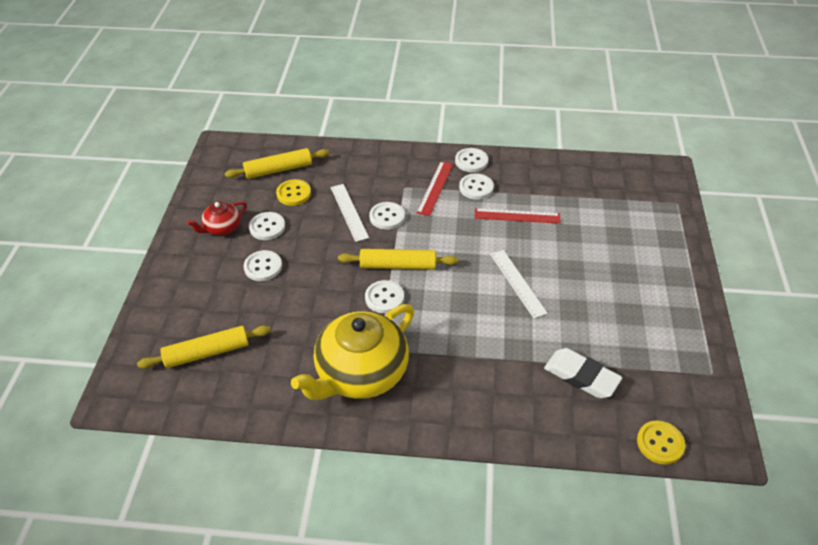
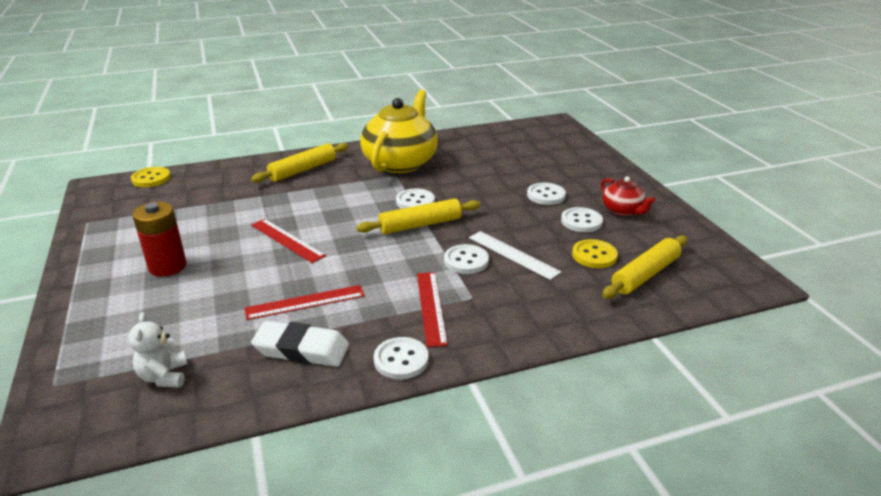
camera: 155 degrees right, 15 degrees down
(207, 353) = (524, 148): yellow rolling pin -> yellow rolling pin (303, 170)
(222, 228) = (622, 210): red teapot -> red teapot turned 120 degrees clockwise
(476, 187) = (375, 323): white button -> none
(517, 283) = (287, 240): white ruler -> red ruler
(581, 376) = (215, 196): white eraser -> white eraser (302, 349)
(611, 190) = (164, 376): none -> white teddy bear
(620, 283) = (167, 266): none -> red battery

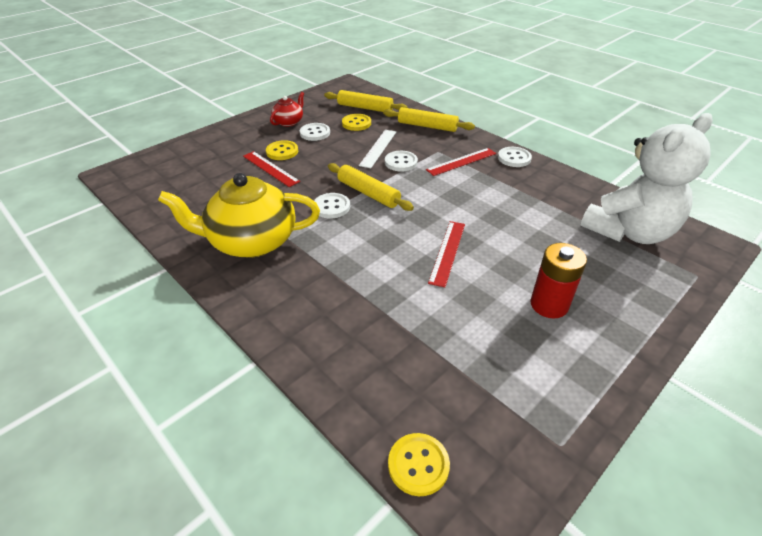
camera: 115 degrees left, 10 degrees up
(164, 376) = (628, 232): white teddy bear -> white teddy bear, size x2.45
(302, 349) = (546, 191): white eraser -> none
(303, 170) = (306, 309): yellow rolling pin -> yellow rolling pin (427, 126)
(305, 302) = (508, 208): red ruler -> red ruler (270, 168)
(546, 195) = (282, 151): white button -> yellow button

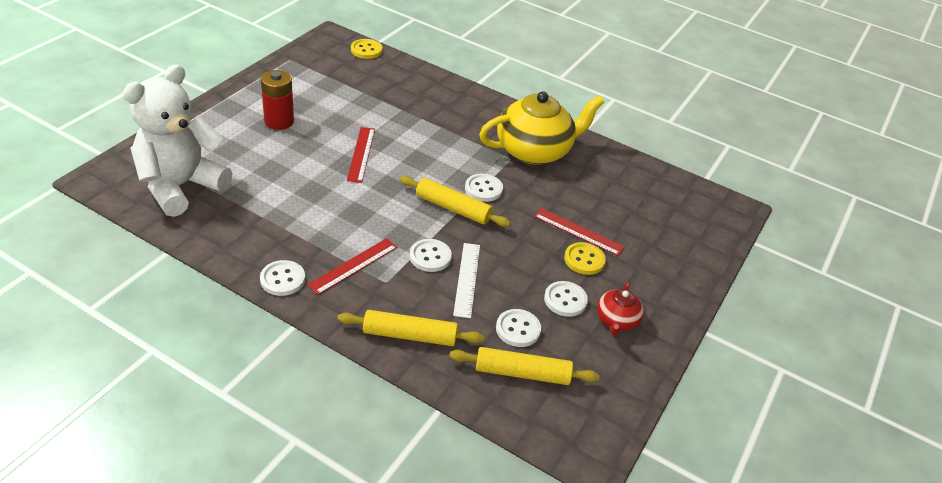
camera: 160 degrees right, 0 degrees up
(356, 123) = (518, 329): yellow button -> white button

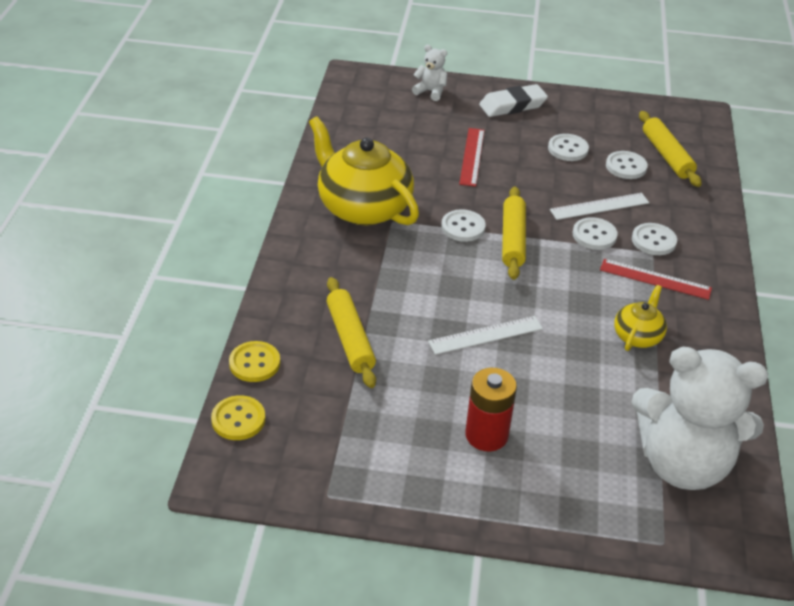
camera: 110 degrees left, 0 degrees up
(282, 279) = (719, 318): white button -> white button (653, 241)
(302, 223) = (637, 336): none -> yellow teapot
(361, 154) = (485, 335): red ruler -> white ruler
(410, 335) = (694, 220): yellow rolling pin -> yellow rolling pin (350, 339)
(584, 260) = (507, 147): yellow button -> yellow button (254, 363)
(616, 320) = (564, 121): red teapot -> none
(656, 294) = (512, 105): none -> white eraser
(697, 247) = (430, 92): none -> white teddy bear

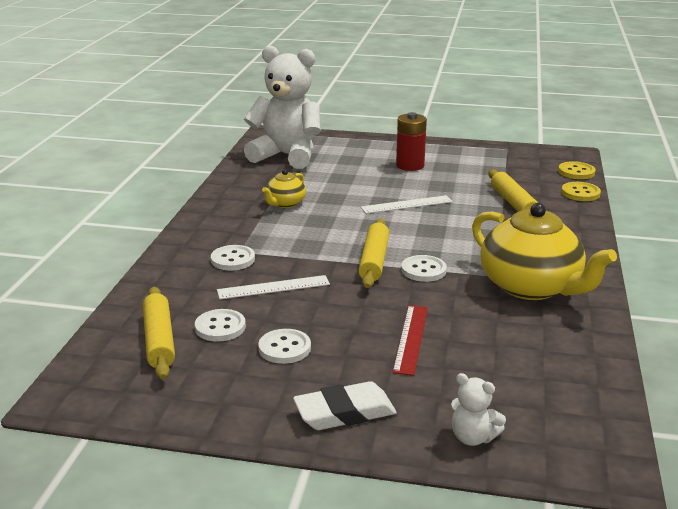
camera: 175 degrees left, 15 degrees down
(594, 235) = (290, 264): white button -> none
(655, 279) = (249, 234): red ruler -> none

